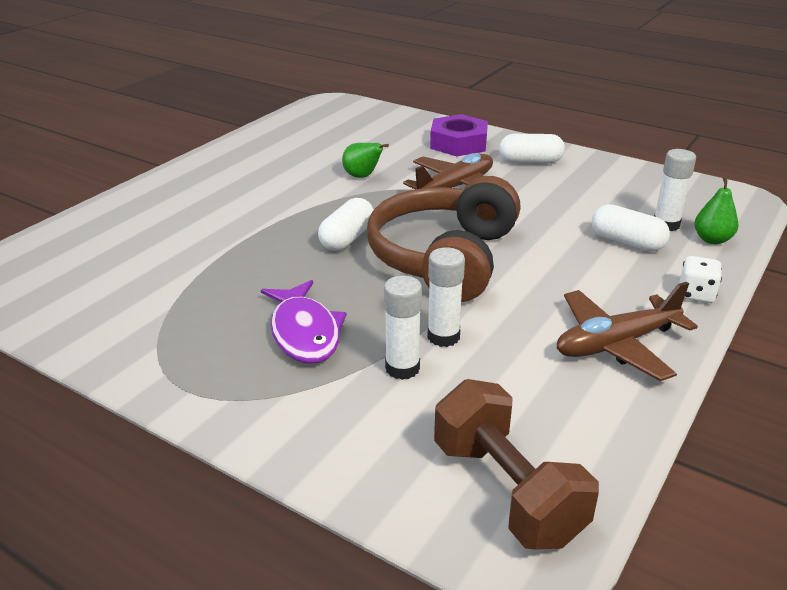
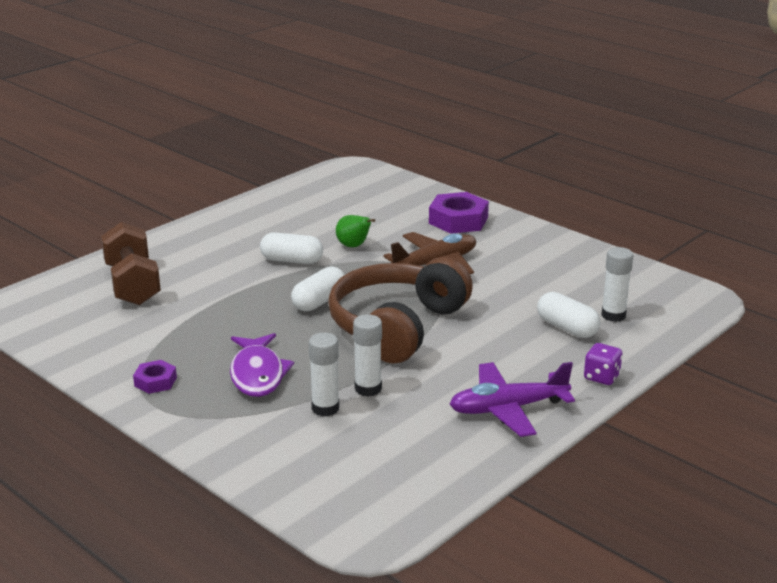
camera: 10 degrees right, 5 degrees down
(179, 356) = (155, 381): none -> purple nut
(507, 491) = (368, 497): brown dumbbell -> brown dumbbell (132, 284)
(530, 161) = (518, 244): white capsule -> white capsule (291, 260)
(616, 344) = (508, 409): brown plane -> purple plane
(696, 294) = (601, 377): white dice -> purple dice
(712, 240) = (647, 333): green pear -> none

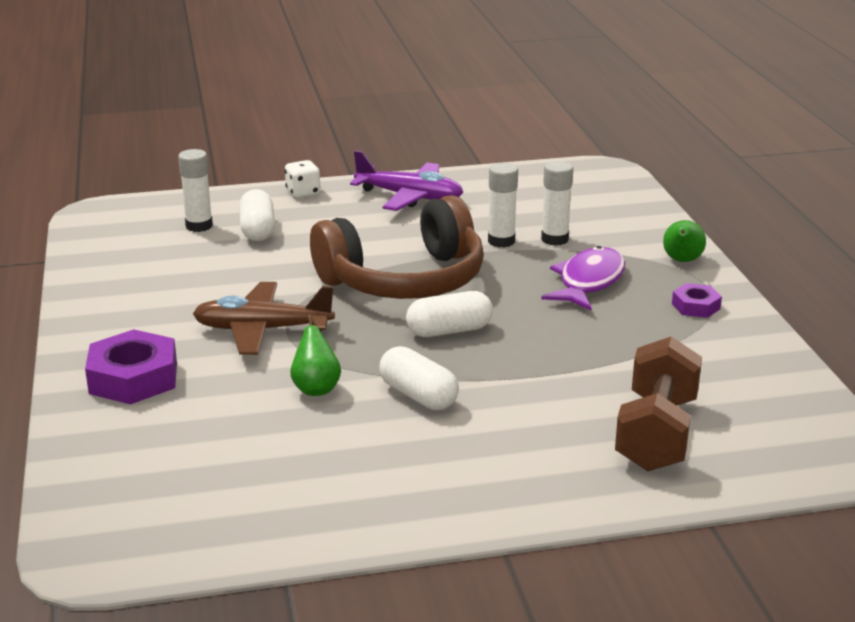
camera: 145 degrees left, 0 degrees up
(194, 425) = (682, 261): none -> green pear
(601, 377) = (303, 192): purple dice -> white dice

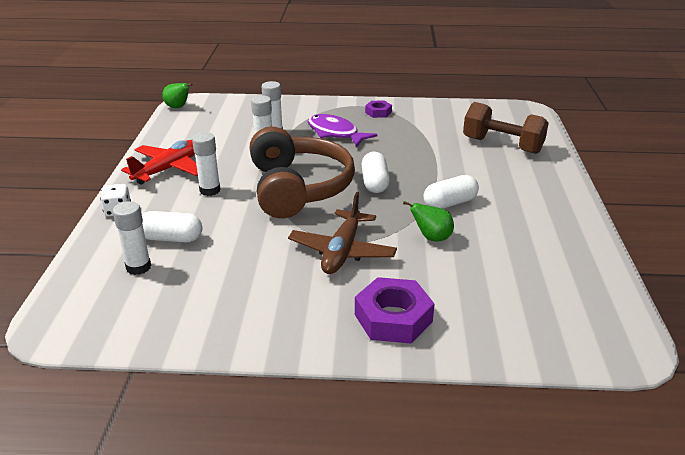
camera: 75 degrees left, 5 degrees up
(371, 229) = (210, 190): none -> white glue stick
(410, 197) = (168, 169): purple plane -> red plane
(682, 261) = (325, 106): green pear -> green pear (178, 107)

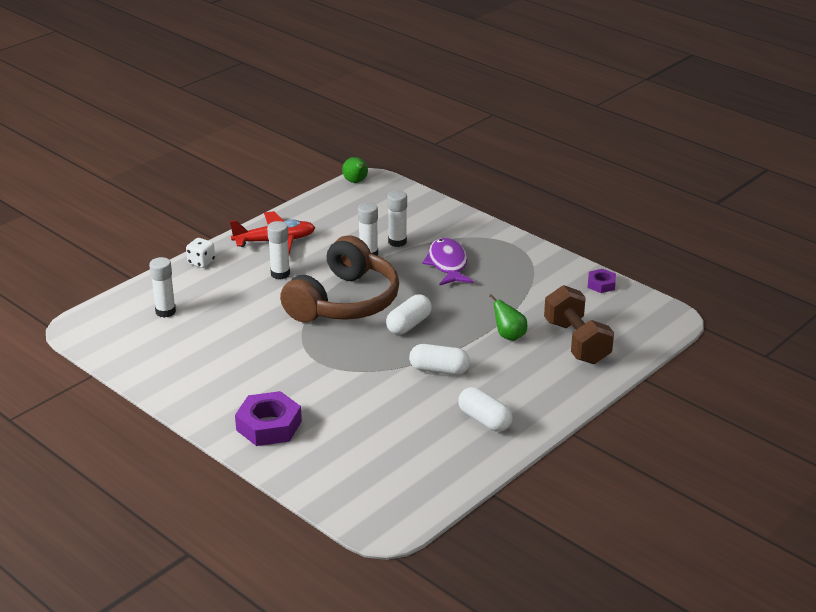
camera: 40 degrees right, 0 degrees up
(171, 238) = (208, 300): white capsule -> white capsule (484, 420)
(342, 251) = (303, 366): brown plane -> none
(378, 112) = (519, 259): purple nut -> purple nut (601, 284)
(431, 238) = (380, 388): green pear -> green pear (509, 336)

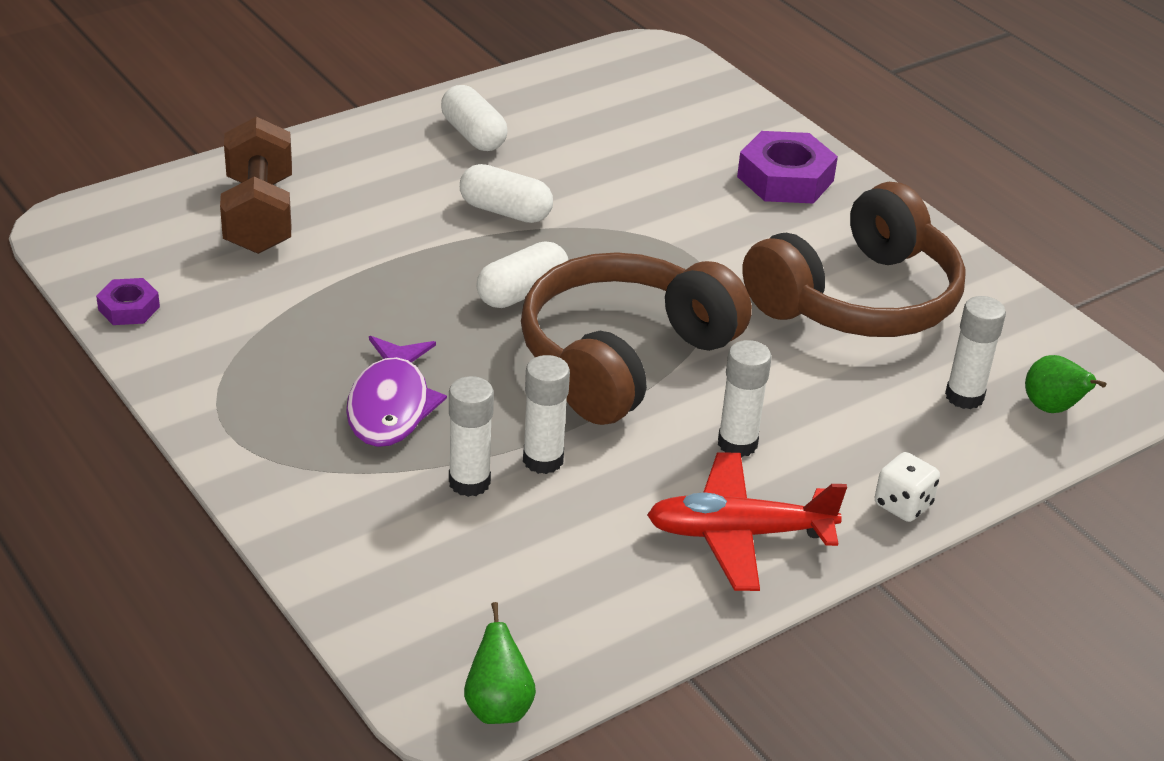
camera: 170 degrees left, 5 degrees up
(220, 353) = (858, 299): none -> brown headphones
(509, 336) = (362, 244): green pear -> green pear (1052, 409)

